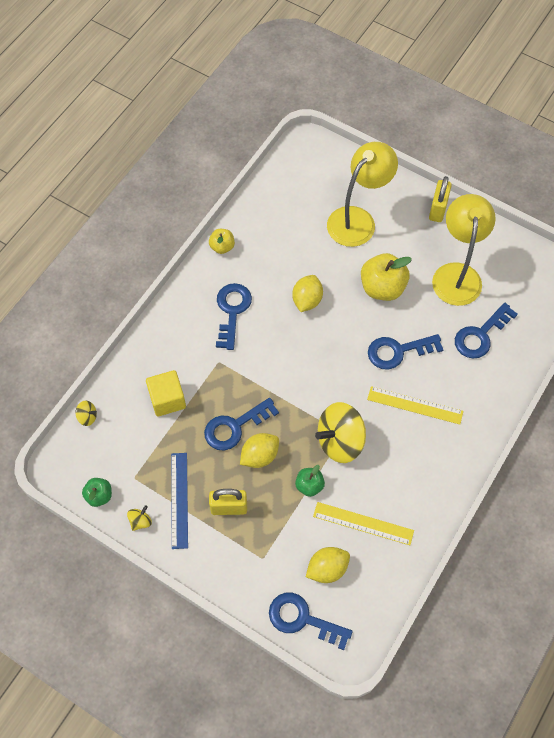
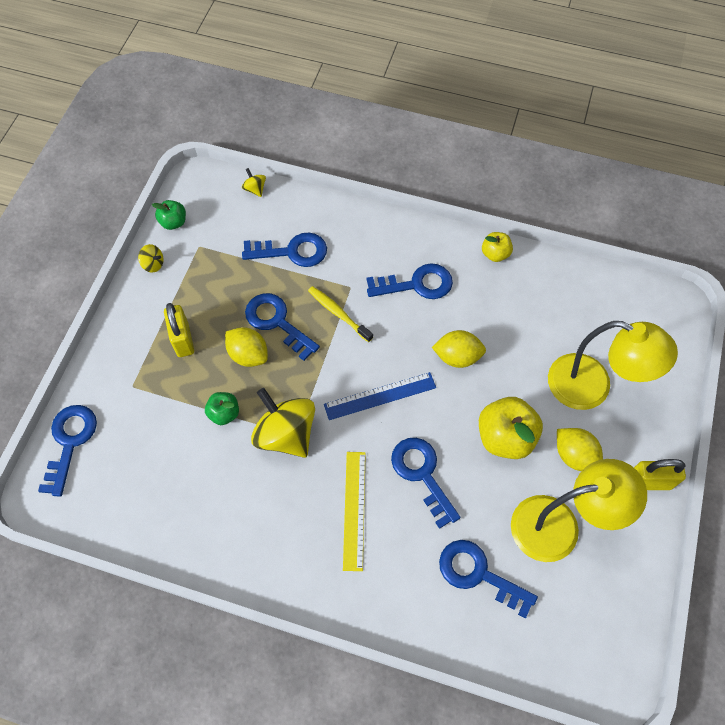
camera: 75 degrees right, 0 degrees up
(87, 417) = (255, 189): yellow spinning top -> yellow spinning top turned 150 degrees clockwise
(167, 399) = (292, 251): yellow cube -> blue key
(179, 500) = (183, 292): blue ruler -> blue ruler (380, 396)
(241, 377) = (338, 313): none -> yellow toothbrush
(327, 569) = (130, 454): yellow lemon -> yellow lemon (574, 455)
(363, 523) = (190, 481): yellow ruler -> none

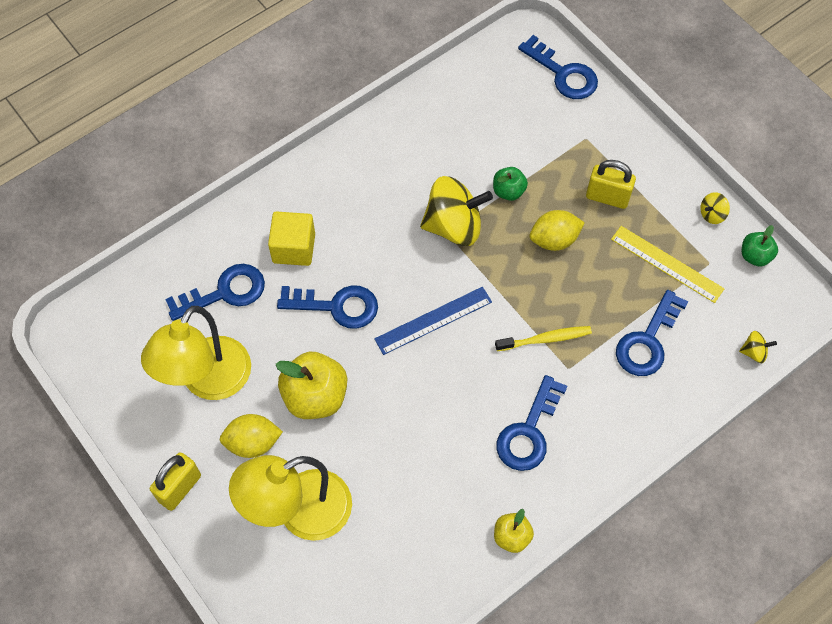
camera: 125 degrees right, 0 degrees up
(277, 322) = (573, 281): blue key -> none
(354, 509) = (348, 237): yellow ruler -> yellow ruler (667, 264)
(380, 396) = (433, 320): blue ruler -> blue ruler turned 45 degrees clockwise
(396, 547) = (294, 248): none -> yellow cube
(457, 357) = (423, 413): yellow lemon -> none

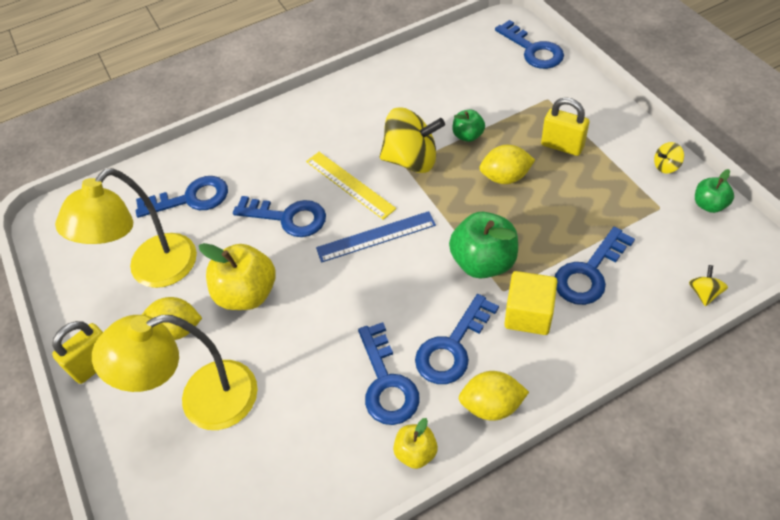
camera: 15 degrees right, 10 degrees down
(294, 248) = (262, 168): yellow cube -> yellow cube (528, 314)
(473, 474) = (386, 383): none -> blue key
(545, 339) = (483, 262): yellow toothbrush -> green apple
(573, 484) = (491, 405): none -> yellow lemon
(667, 264) = (616, 205): yellow ruler -> yellow ruler (350, 184)
(754, 352) = (704, 293): yellow spinning top -> yellow spinning top turned 90 degrees counterclockwise

